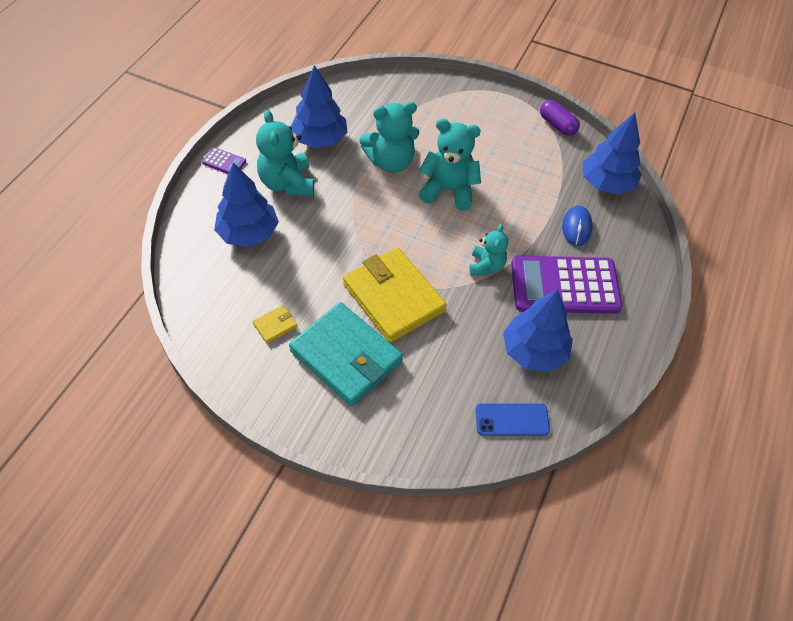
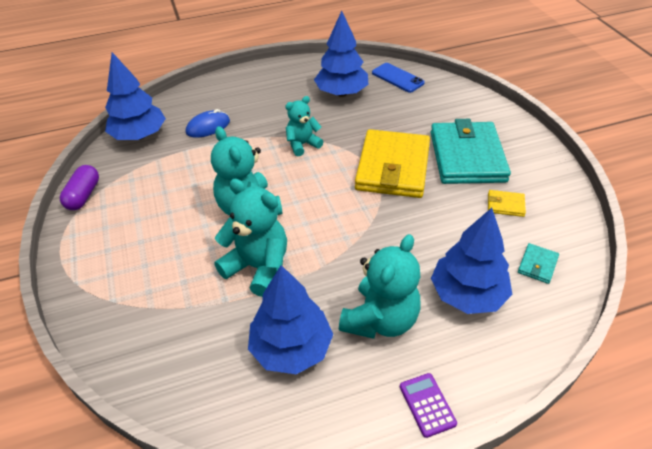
camera: 130 degrees left, 10 degrees down
(216, 287) = (537, 265): none -> turquoise wallet
(564, 286) = (272, 106): purple calculator -> none

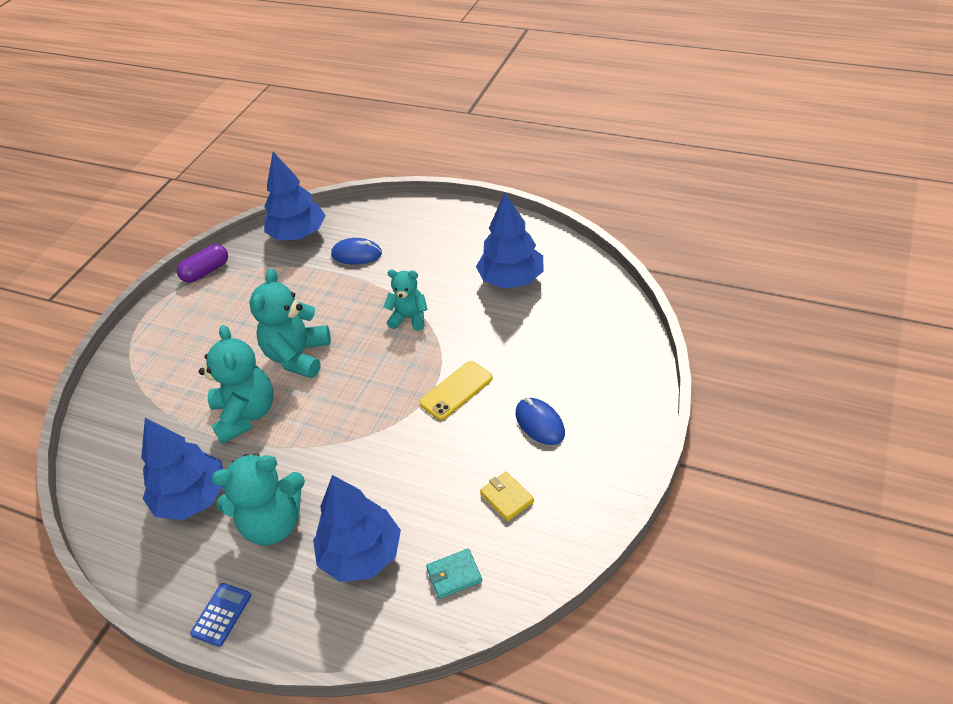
camera: 45 degrees right, 0 degrees up
(393, 167) = (456, 390): yellow wallet -> yellow phone
(397, 78) = (589, 291): blue phone -> none
(427, 405) = (221, 614): purple calculator -> blue calculator
(467, 157) = (539, 423): turquoise wallet -> blue mouse

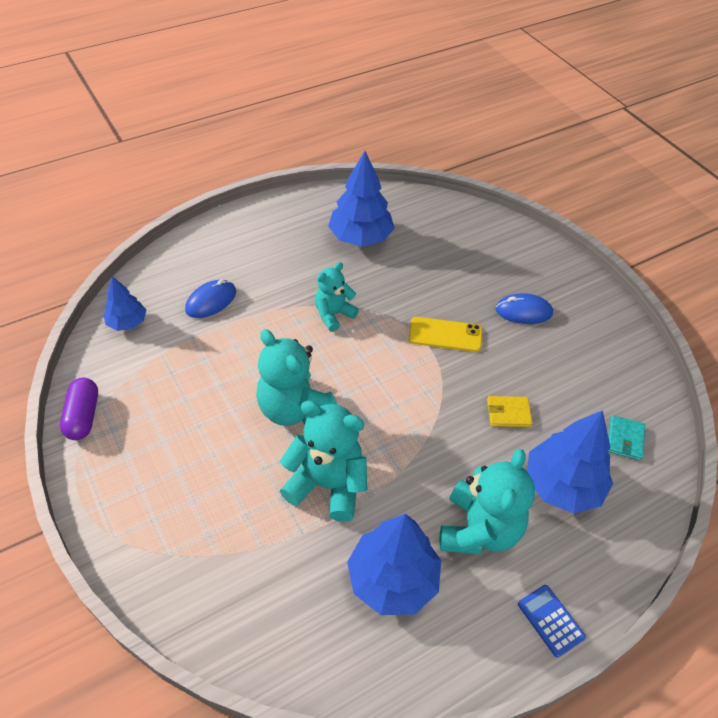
camera: 60 degrees left, 5 degrees up
(298, 234) = (127, 322): blue tree -> blue tree, size x0.57
(456, 390) = (445, 334): yellow phone -> yellow phone turned 75 degrees counterclockwise
(507, 498) = (577, 369): yellow wallet -> yellow wallet (508, 413)

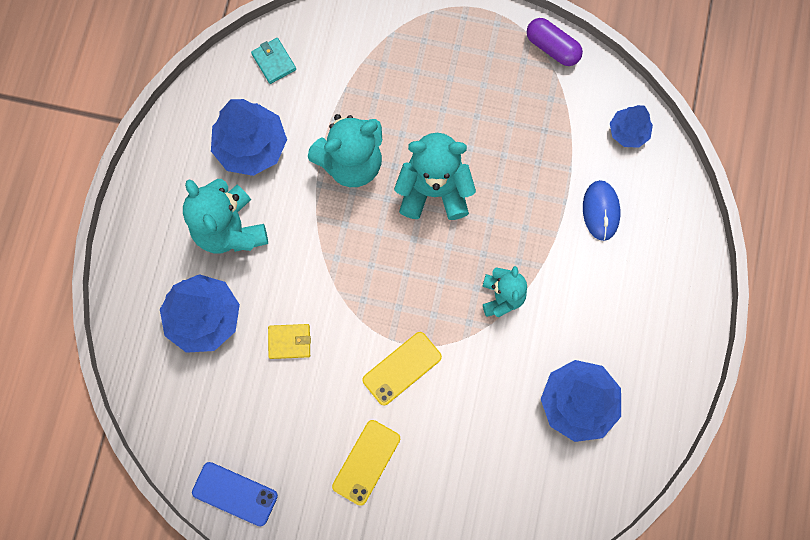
camera: 135 degrees right, 25 degrees up
(508, 413) = (289, 342): yellow wallet -> yellow wallet turned 45 degrees clockwise
(523, 311) = (366, 462): blue mouse -> yellow phone
(550, 620) = (140, 214): blue calculator -> none
(625, 439) = (190, 405): turquoise wallet -> turquoise wallet (274, 62)
(633, 365) = (235, 493): none -> blue phone

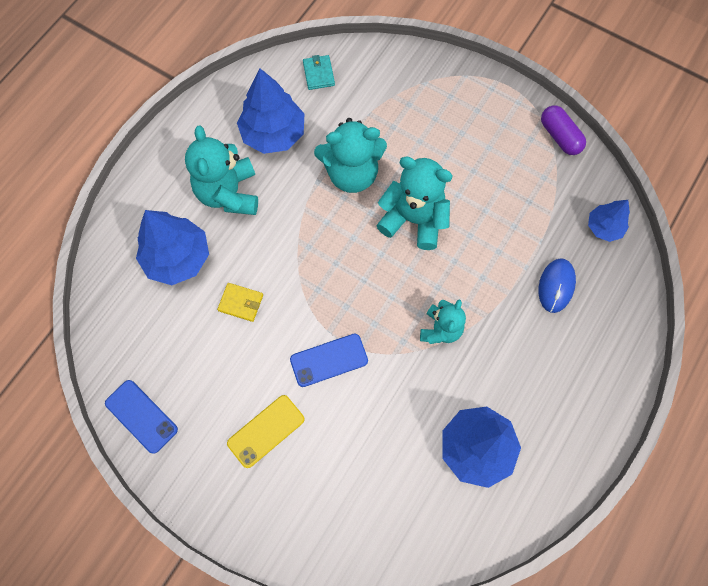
camera: 20 degrees right, 5 degrees down
(402, 368) = (329, 360): yellow phone -> blue phone

